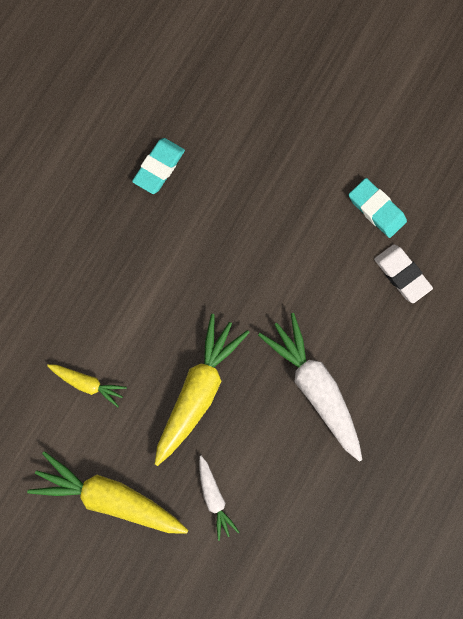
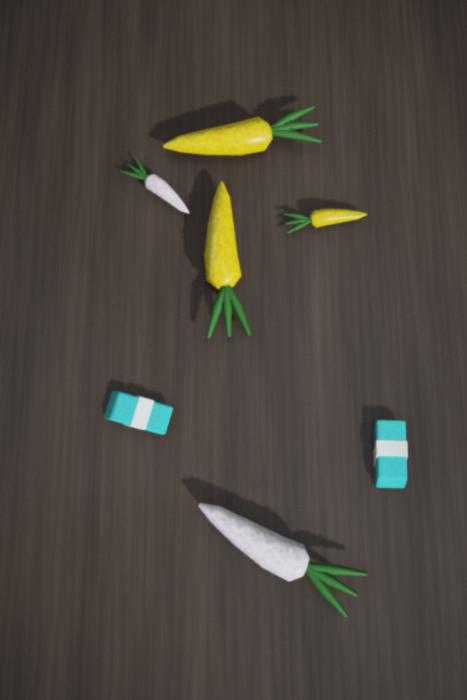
camera: 150 degrees right, 0 degrees up
(315, 388) = (120, 327): white carrot -> white carrot (278, 552)
(377, 209) = (151, 536): turquoise eraser -> turquoise eraser (139, 413)
(402, 275) = (93, 481): white eraser -> none

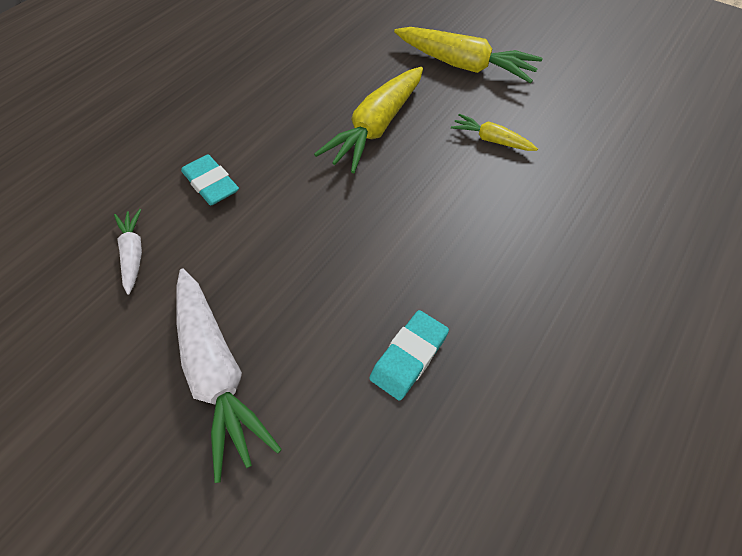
camera: 35 degrees right, 20 degrees down
(158, 190) = (369, 60): white carrot -> white carrot (133, 254)

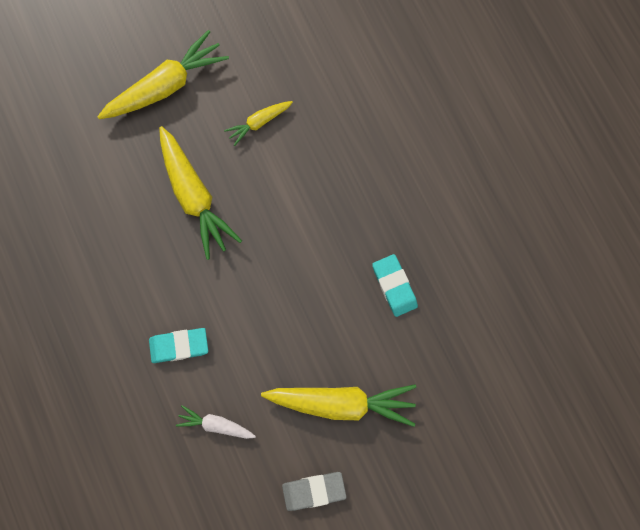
camera: 60 degrees left, 20 degrees up
(79, 400) = (314, 491): none -> grey eraser
(216, 373) = (341, 403): white carrot -> yellow carrot

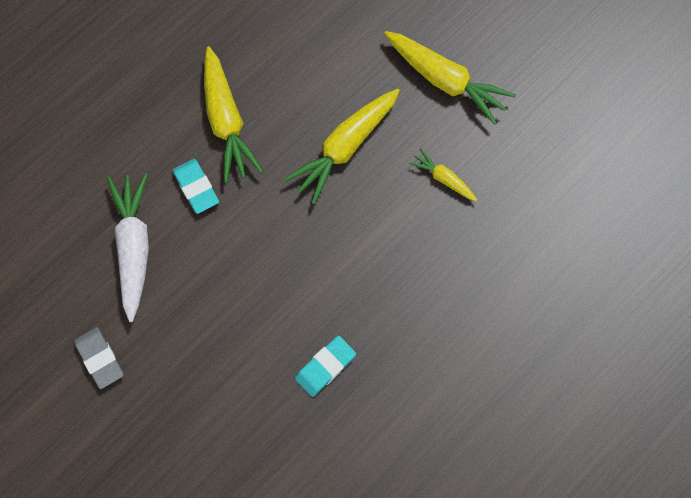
camera: 70 degrees right, 5 degrees down
(216, 424) = (133, 247): white carrot -> white carrot, size x1.92
(341, 403) = (191, 355): yellow carrot -> yellow carrot (226, 121)

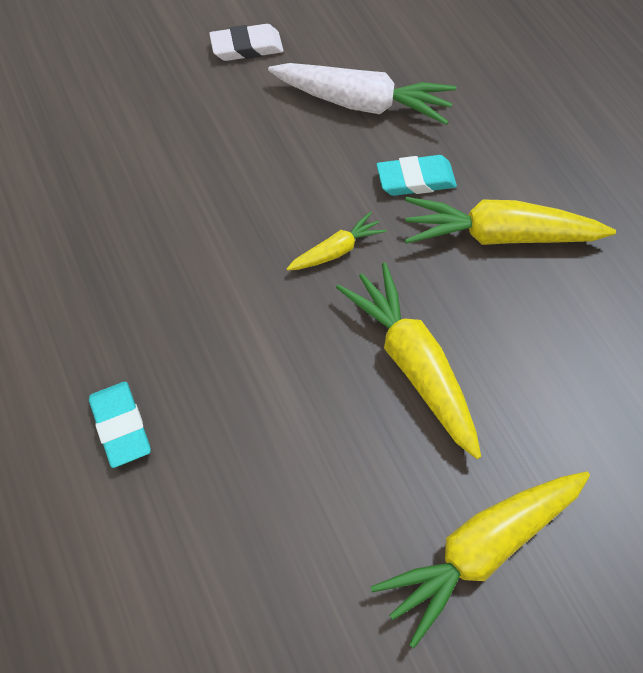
camera: 110 degrees right, 10 degrees down
(99, 359) = (247, 47): grey eraser -> white eraser
(325, 367) = (123, 246): turquoise eraser -> turquoise eraser (121, 426)
(443, 179) = (315, 482): yellow carrot -> yellow carrot (336, 250)

